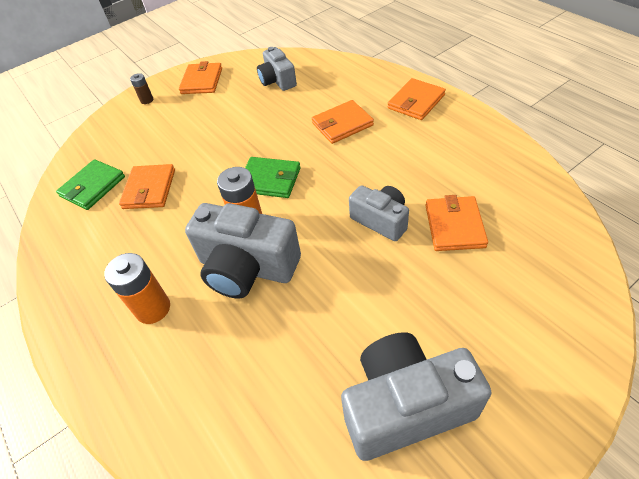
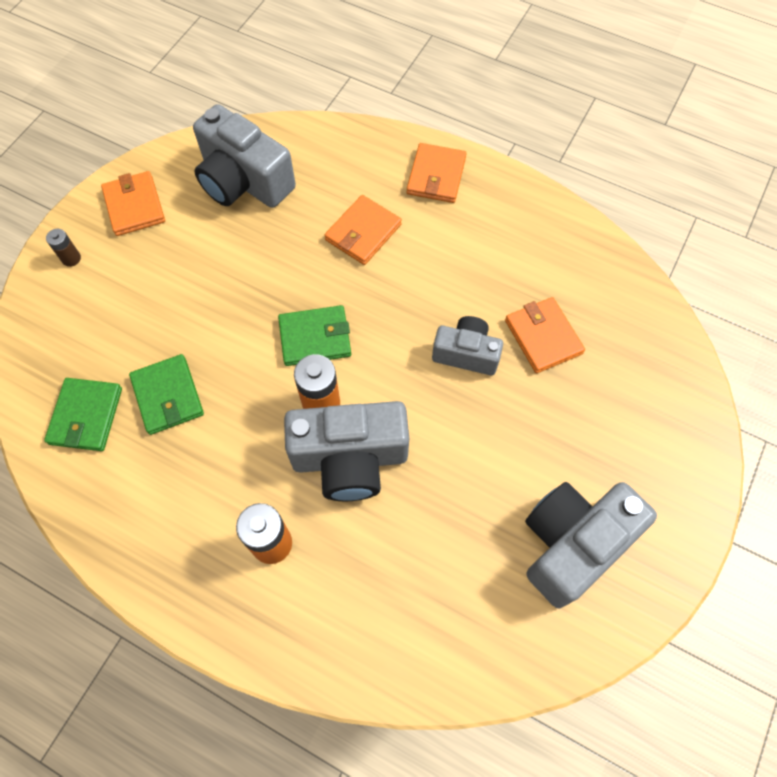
camera: 30 degrees left, 15 degrees up
(149, 189) = (168, 396): orange wallet -> green wallet
(277, 81) = (244, 181): grey camera -> grey camera, size x1.68

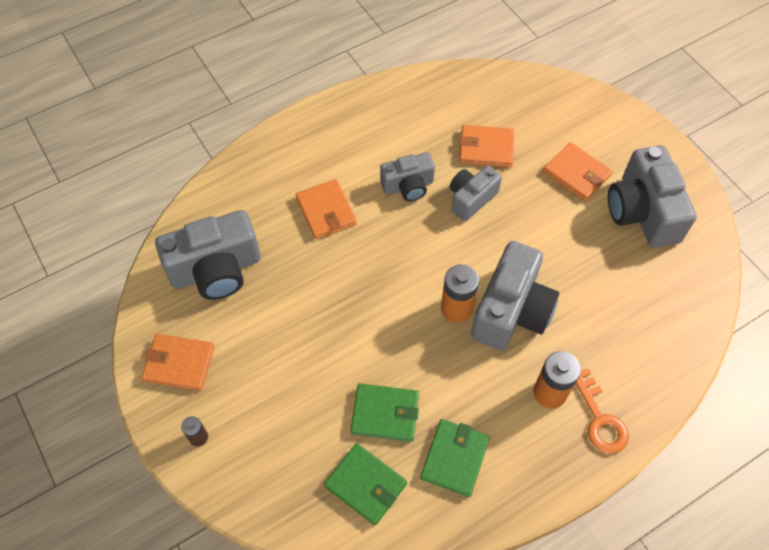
camera: 60 degrees left, 5 degrees down
(267, 611) = (600, 419): none -> orange key
(315, 337) = (398, 287): green wallet -> green wallet (454, 458)
(436, 176) = (309, 140): orange wallet -> orange wallet (576, 174)
(442, 287) = (408, 186): none -> grey camera

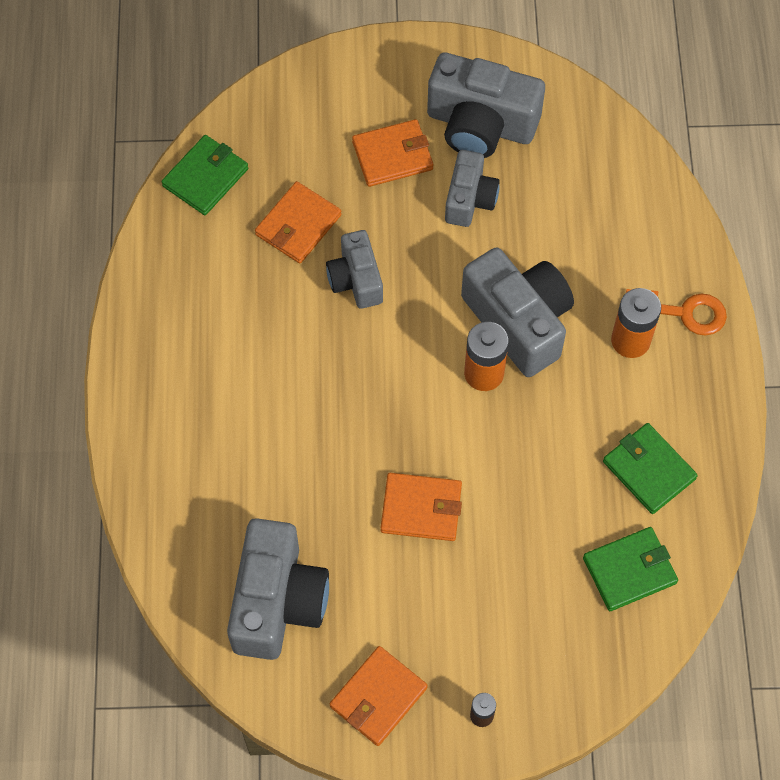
camera: 60 degrees left, 5 degrees up
(326, 211) = (273, 441): orange wallet -> orange wallet (421, 508)
(385, 414) = (563, 511): green wallet -> green wallet (205, 177)
(408, 186) = (296, 335): grey camera -> grey camera (469, 199)

